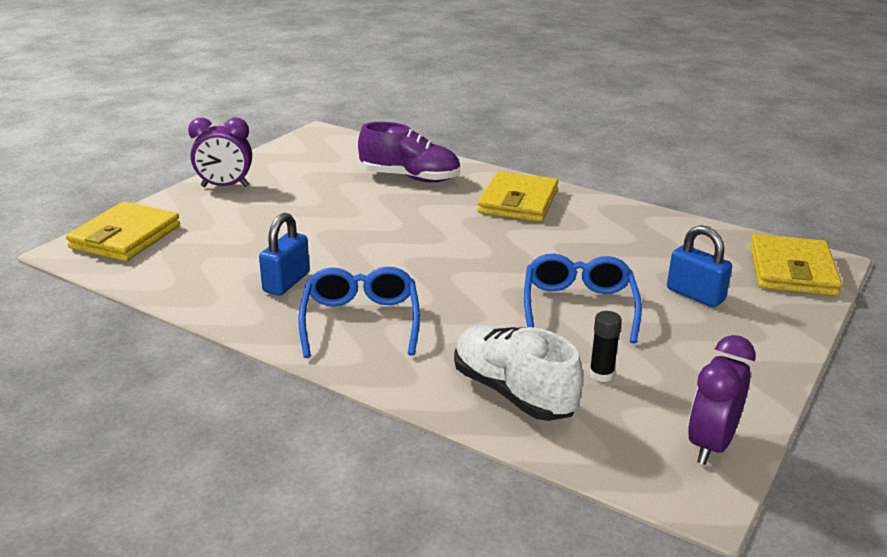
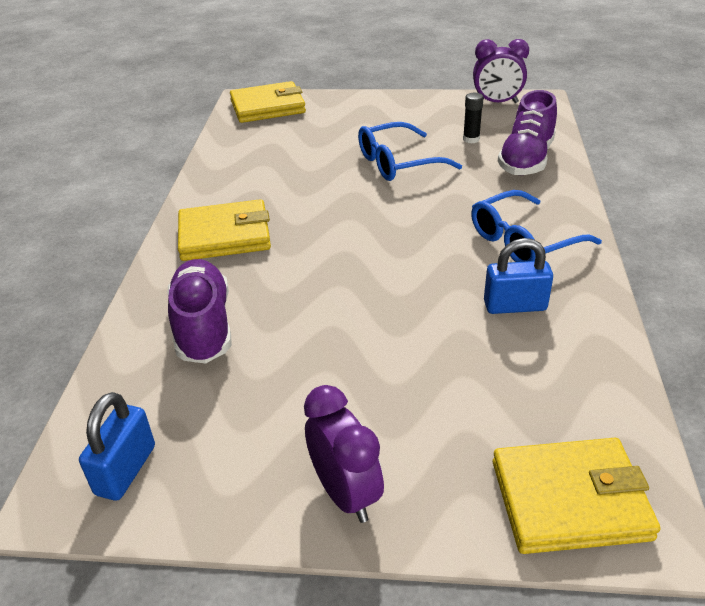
camera: 115 degrees left, 10 degrees up
(513, 392) = (526, 159): white shoe -> purple shoe
(695, 295) = (336, 129): blue padlock -> blue padlock (126, 470)

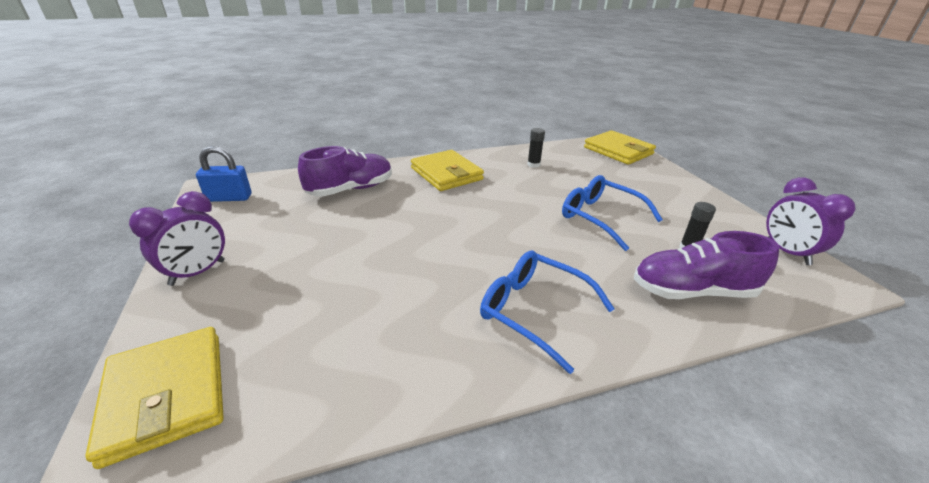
camera: 65 degrees right, 5 degrees down
(254, 167) = (533, 165): none -> black glue stick
(515, 306) = (425, 321): blue padlock -> none

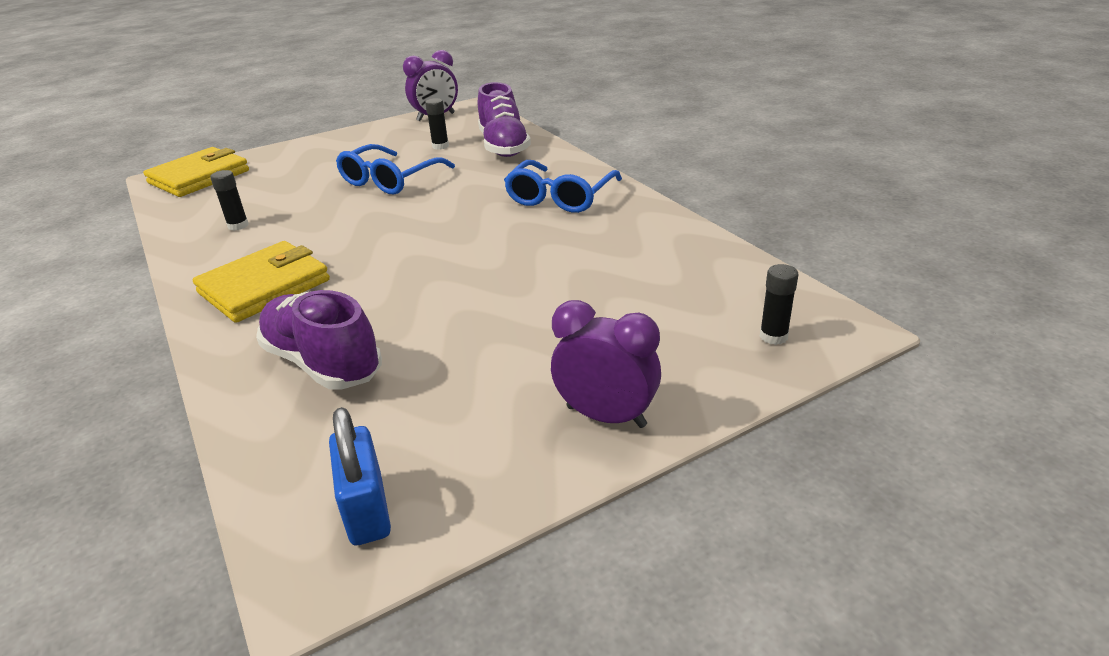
camera: 100 degrees left, 0 degrees up
(166, 395) = (773, 336): yellow wallet -> black glue stick

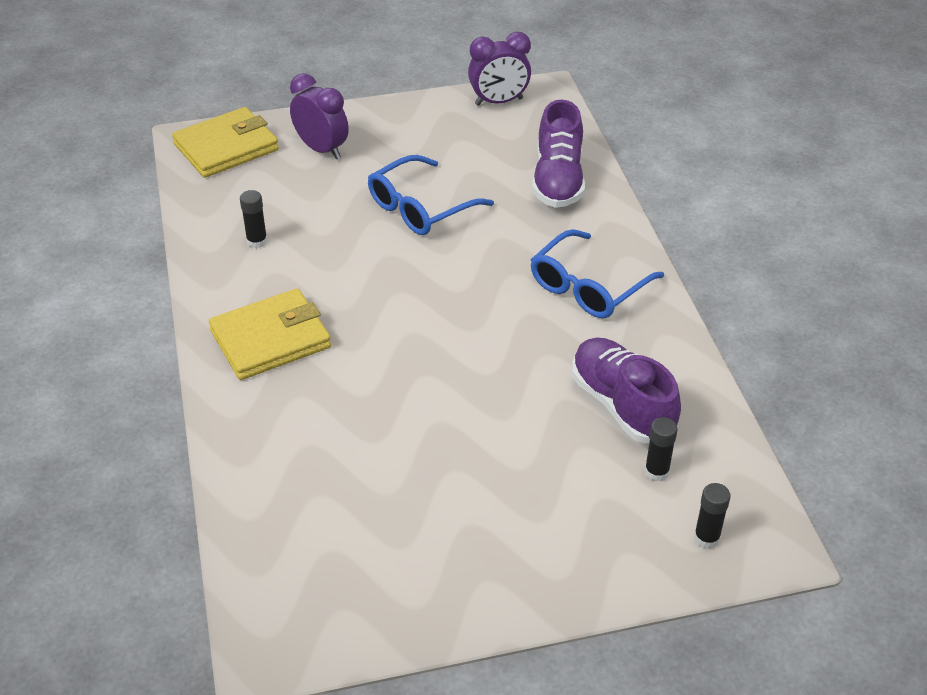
camera: 15 degrees right, 10 degrees up
(323, 363) = (307, 451): purple shoe -> purple shoe (622, 405)
(367, 509) = (313, 609): blue padlock -> none
(440, 146) = (489, 161): black glue stick -> black glue stick (656, 471)
(606, 416) = (522, 579): purple clock -> purple clock (322, 149)

